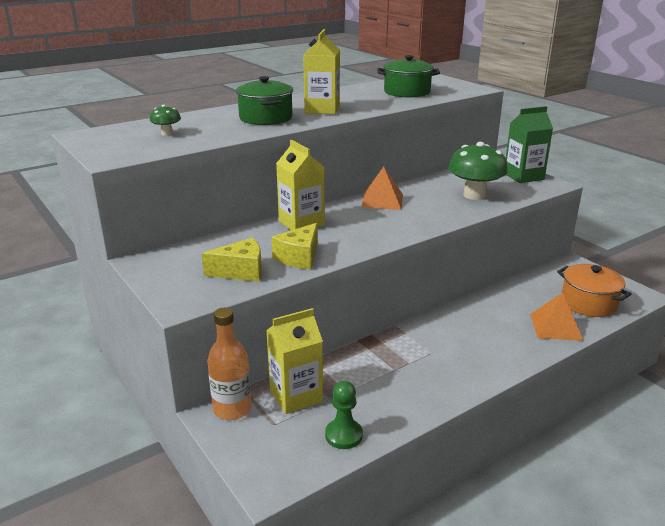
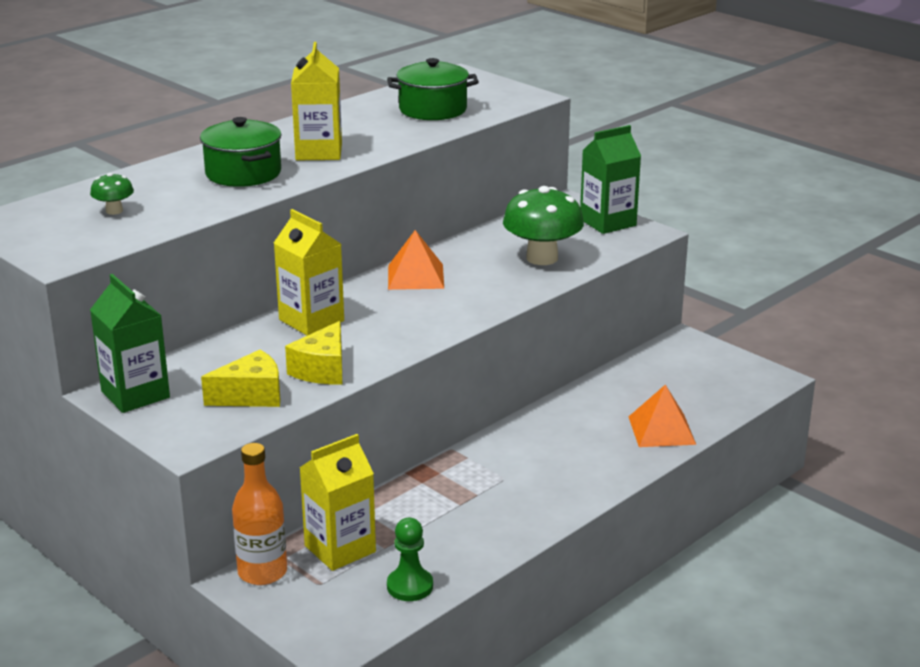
camera: 10 degrees left, 0 degrees up
(158, 263) = (135, 394): none -> green carton
(588, 303) = (704, 395): orange pot -> none

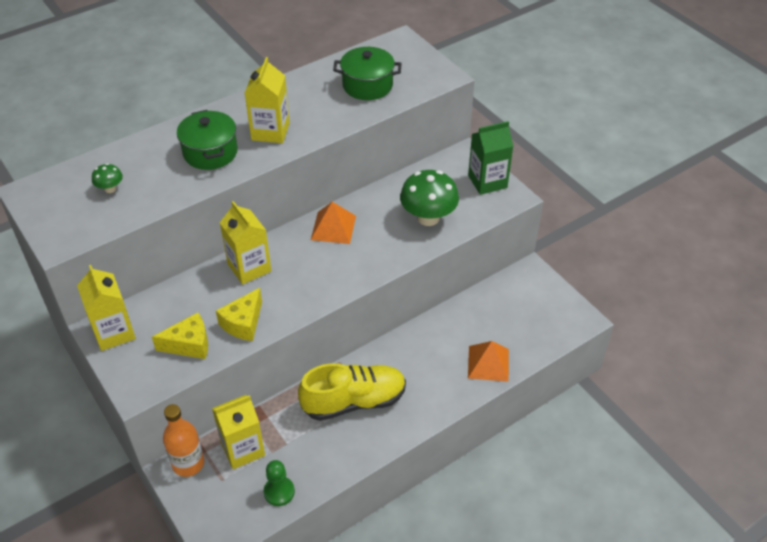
camera: 10 degrees right, 20 degrees up
(135, 394) = (114, 332): green carton -> yellow carton
(486, 485) = (354, 401): none -> yellow shoe

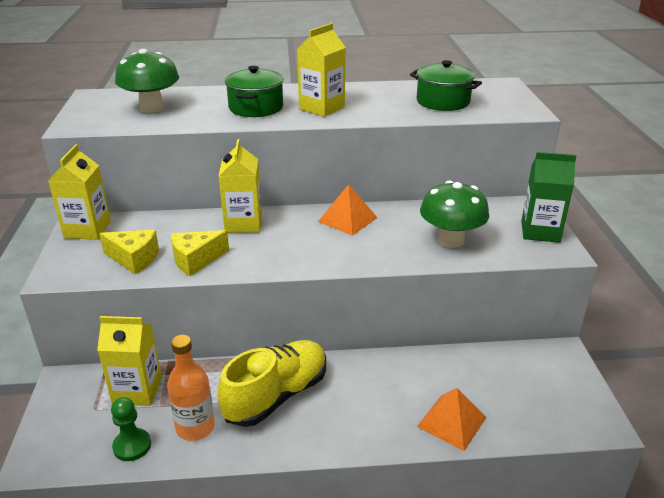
camera: 30 degrees right, 15 degrees down
(110, 189) = (152, 108): green mushroom -> green mushroom, size x2.11
(188, 463) = (81, 381): orange bottle -> orange bottle (195, 427)
(354, 401) = (276, 396): yellow shoe -> yellow shoe turned 60 degrees counterclockwise

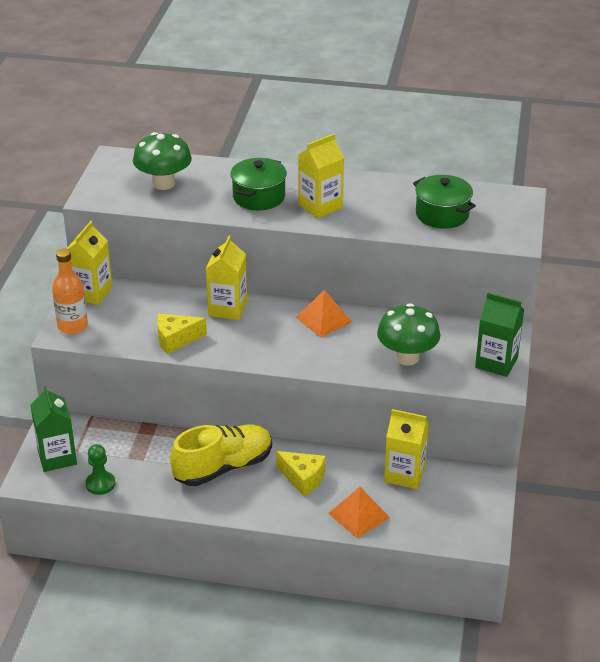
camera: 15 degrees right, 5 degrees up
(71, 422) = (57, 457): none -> green carton
(134, 259) = (125, 330): yellow cheese -> yellow cheese (303, 478)
(137, 390) = (112, 442): yellow carton -> yellow carton (404, 474)
(195, 427) = (151, 480): orange bottle -> orange bottle (72, 326)

